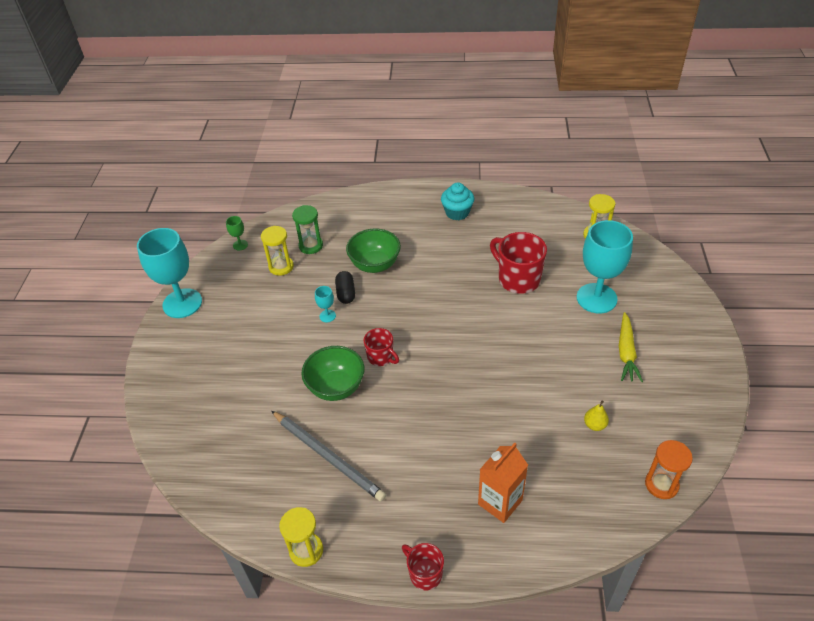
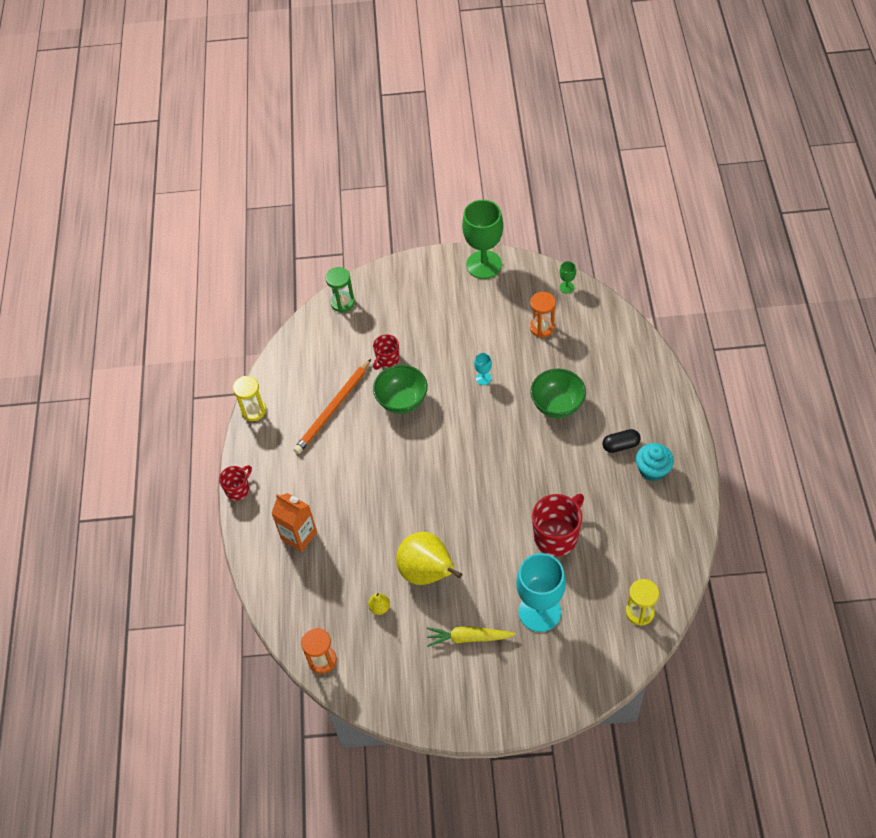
camera: 85 degrees right, 10 degrees up
(182, 303) = (484, 264): turquoise goblet -> green goblet
(281, 267) = (542, 327): yellow hourglass -> orange hourglass
(311, 246) = (575, 345): green hourglass -> green hourglass (342, 303)
(328, 457) = (333, 409): grey pencil -> orange pencil
(346, 293) = (514, 387): black capsule -> black capsule (620, 445)
(381, 357) = (439, 429): red mug -> red mug (387, 359)
(553, 380) = (427, 572): none -> yellow pear

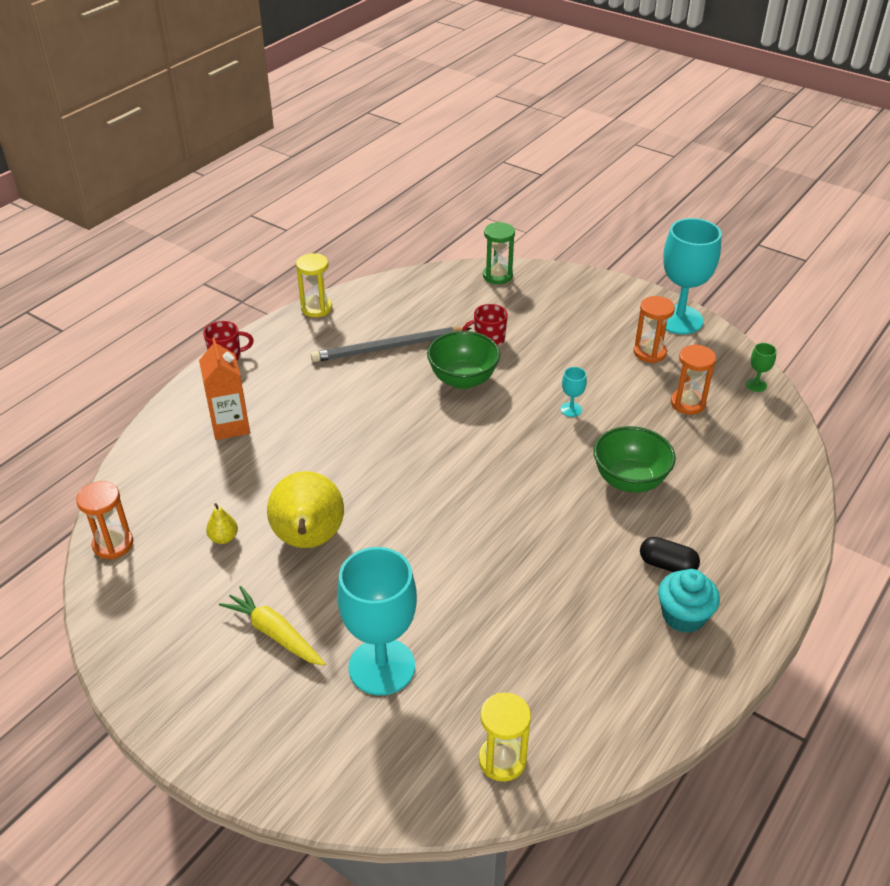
camera: 35 degrees right, 15 degrees down
(333, 409) = (388, 347): orange pencil -> grey pencil
(484, 264) = (679, 320): green goblet -> turquoise goblet
(489, 303) = (649, 352): none -> orange hourglass
(557, 536) = (489, 604): red mug -> none

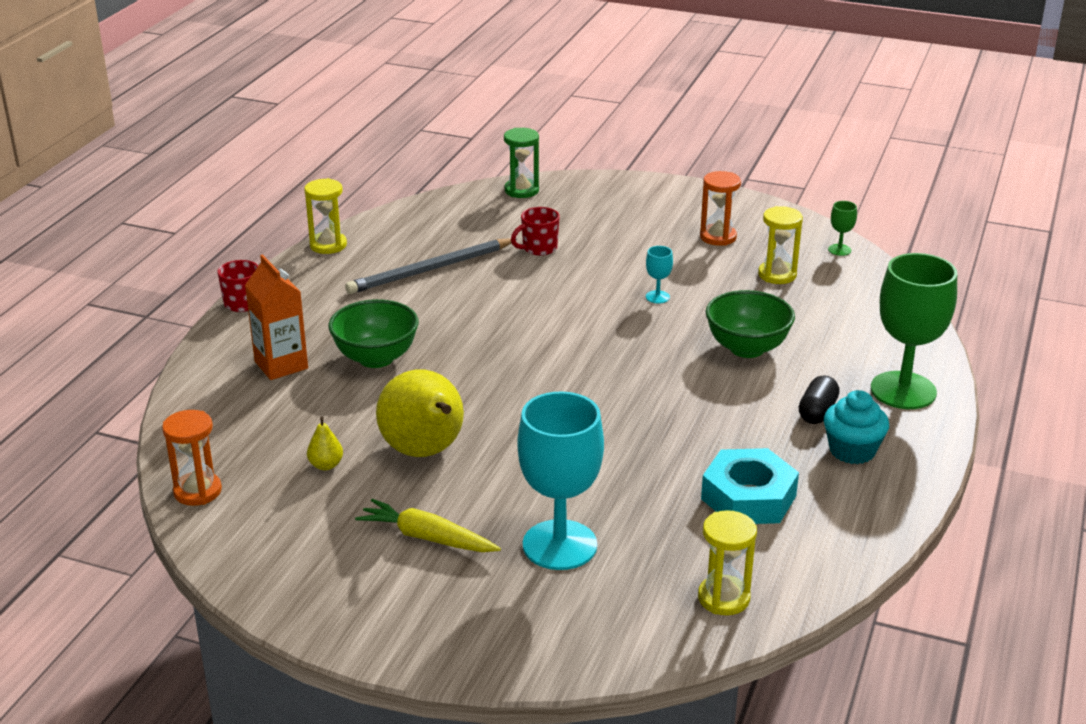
camera: 15 degrees left, 10 degrees down
(463, 379) = (527, 287): green bowl -> green bowl (376, 358)
(568, 649) = (748, 497): none -> turquoise nut
(667, 565) = (817, 412): black capsule -> black capsule turned 75 degrees counterclockwise
(679, 320) = (735, 205): turquoise goblet -> none
(687, 403) = (777, 275): orange hourglass -> yellow hourglass
(757, 556) = (903, 390): none -> green goblet

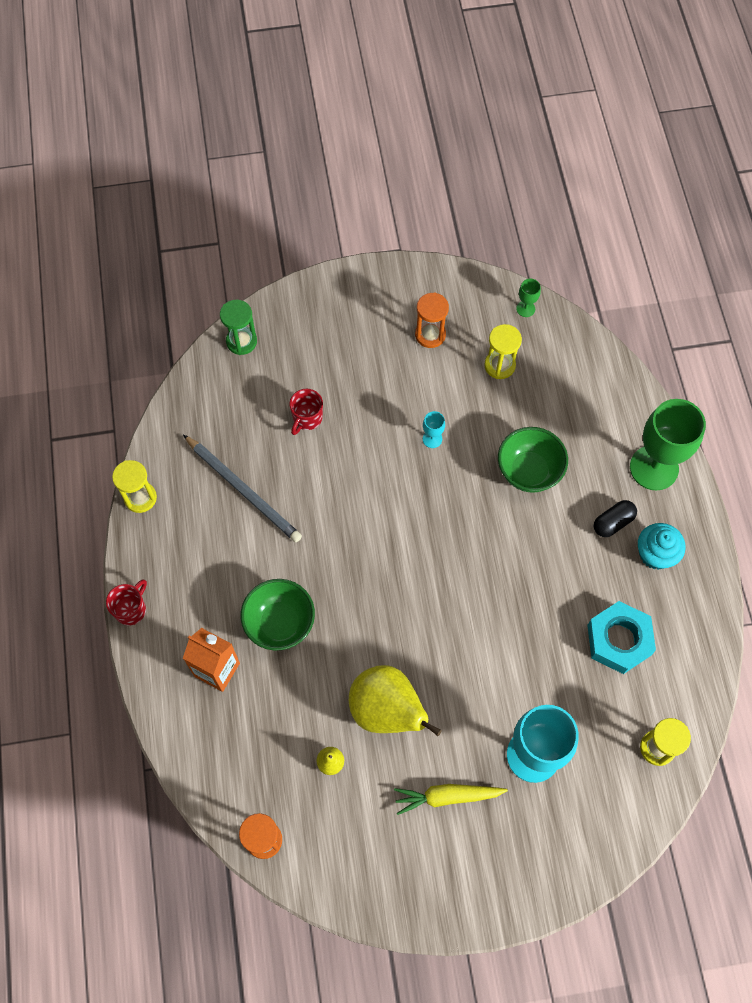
camera: 30 degrees left, 35 degrees up
(430, 270) = (243, 490): grey pencil -> grey pencil turned 75 degrees counterclockwise
(817, 412) = (613, 522): black capsule -> black capsule turned 60 degrees clockwise

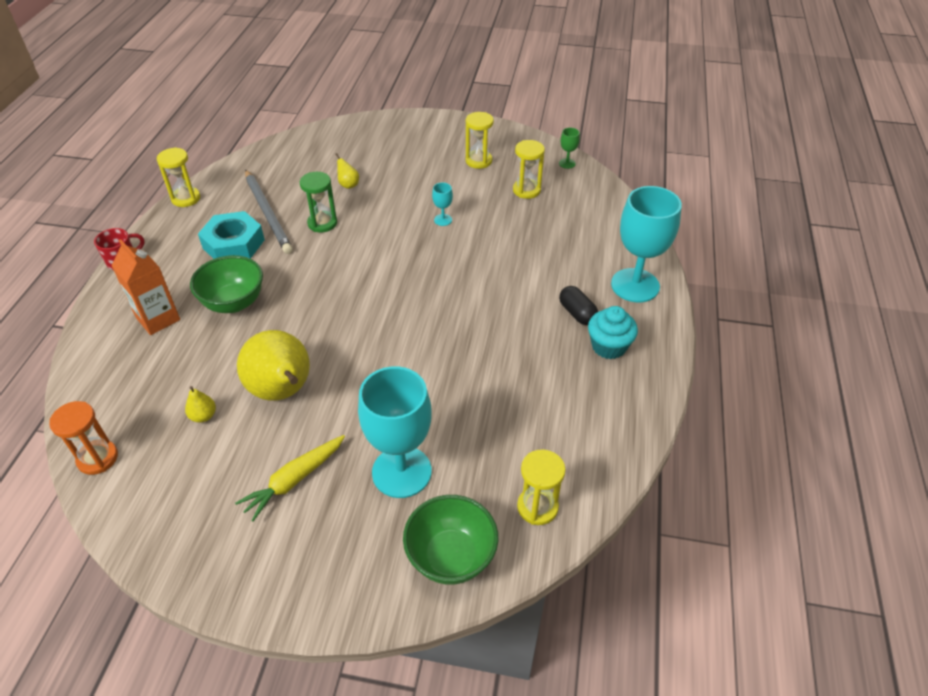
camera: 20 degrees right, 20 degrees down
(241, 341) = (329, 133): green hourglass -> green hourglass (322, 223)
(307, 418) = (348, 185): red mug -> yellow pear
(430, 335) = (478, 161): orange hourglass -> yellow hourglass
(447, 796) = (294, 480): yellow carrot -> yellow carrot turned 60 degrees counterclockwise
(529, 471) = (516, 260): green bowl -> green bowl (451, 557)
(613, 522) = (577, 313): black capsule -> black capsule turned 75 degrees clockwise
(619, 640) = (540, 402): turquoise nut -> turquoise nut (234, 244)
(654, 468) = (635, 285): green goblet -> turquoise goblet

